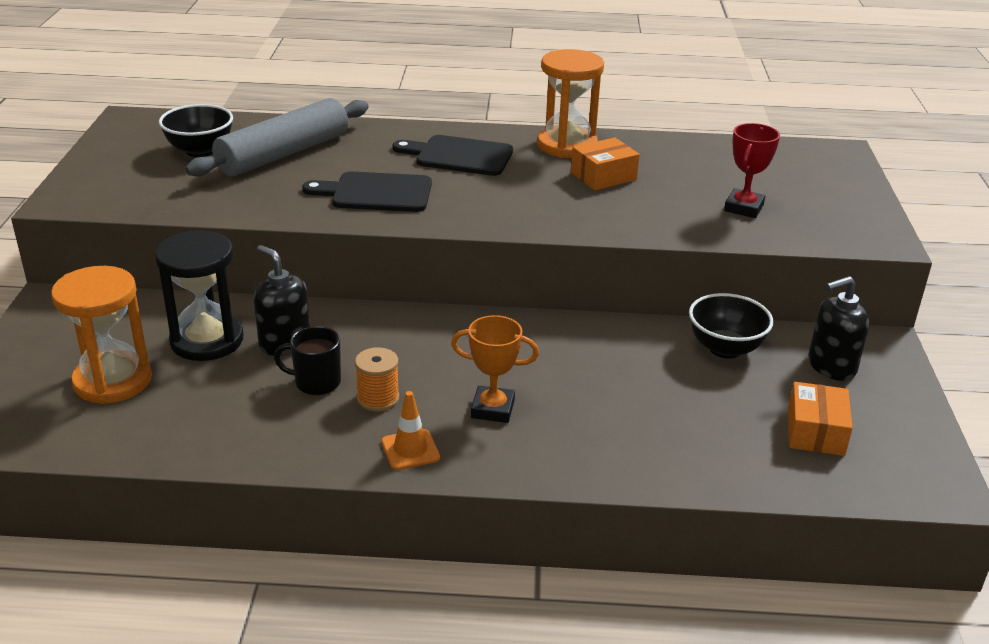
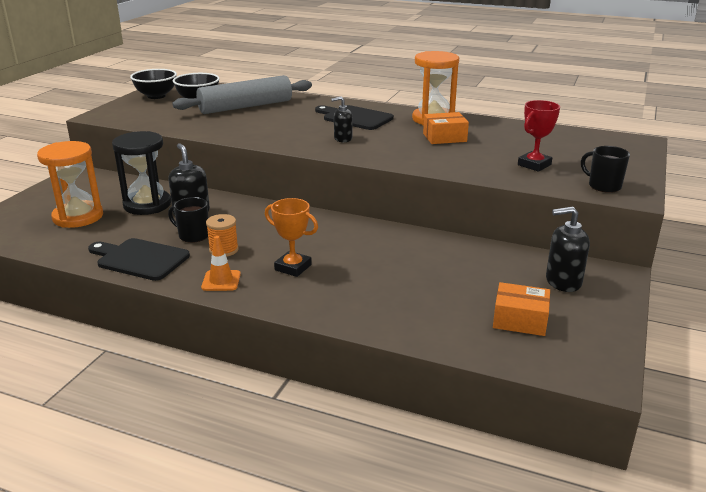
camera: 20 degrees right, 5 degrees down
(376, 193) = (284, 130): black cutting board -> black cutting board (140, 259)
(470, 197) = (342, 139): none -> black soap dispenser
(725, 348) = (486, 258): black bowl -> black bowl (156, 96)
(815, 432) = (520, 320): orange box -> orange box turned 75 degrees clockwise
(843, 230) = (603, 186): none -> black mug

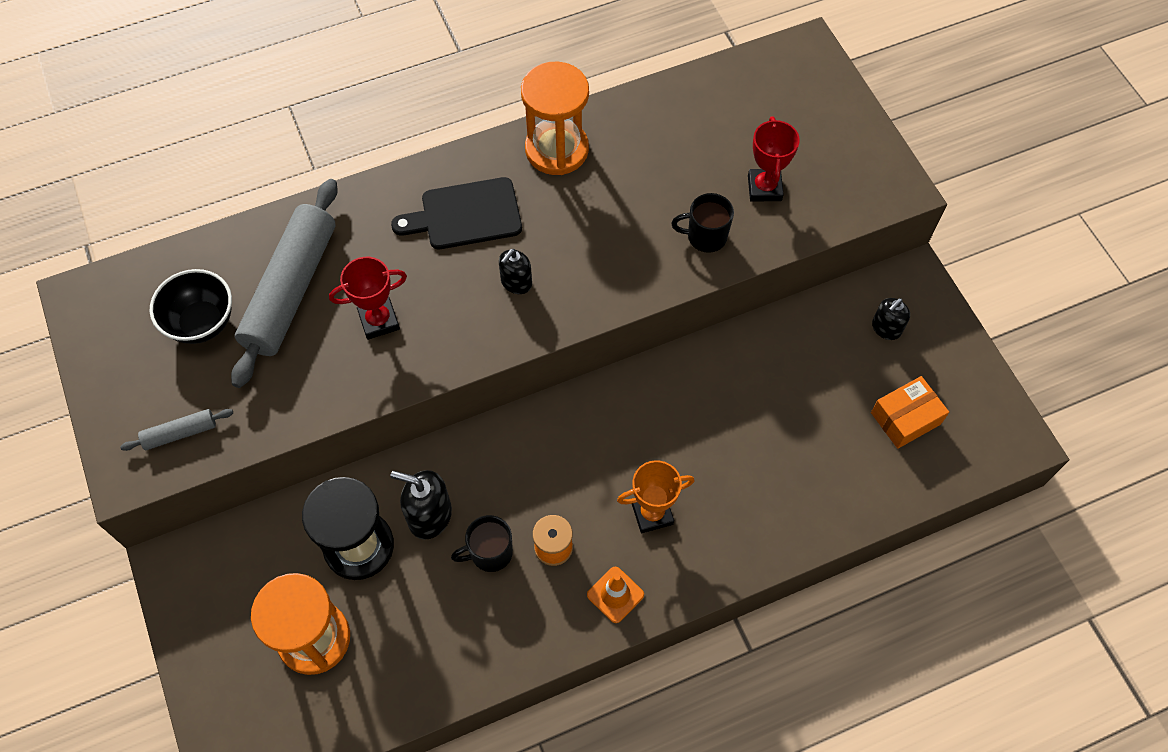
camera: 45 degrees left, 35 degrees up
(135, 116) = (180, 433): none -> grey rolling pin
(140, 259) = (493, 638): black cutting board -> none
(156, 96) = (120, 356): black bowl -> none
(263, 124) = (379, 321): none -> red trophy
(444, 137) = (618, 190): orange box -> none
(563, 281) = (886, 328): black soap dispenser -> black soap dispenser, size x0.65
(603, 186) = (861, 187): black mug -> black mug (705, 237)

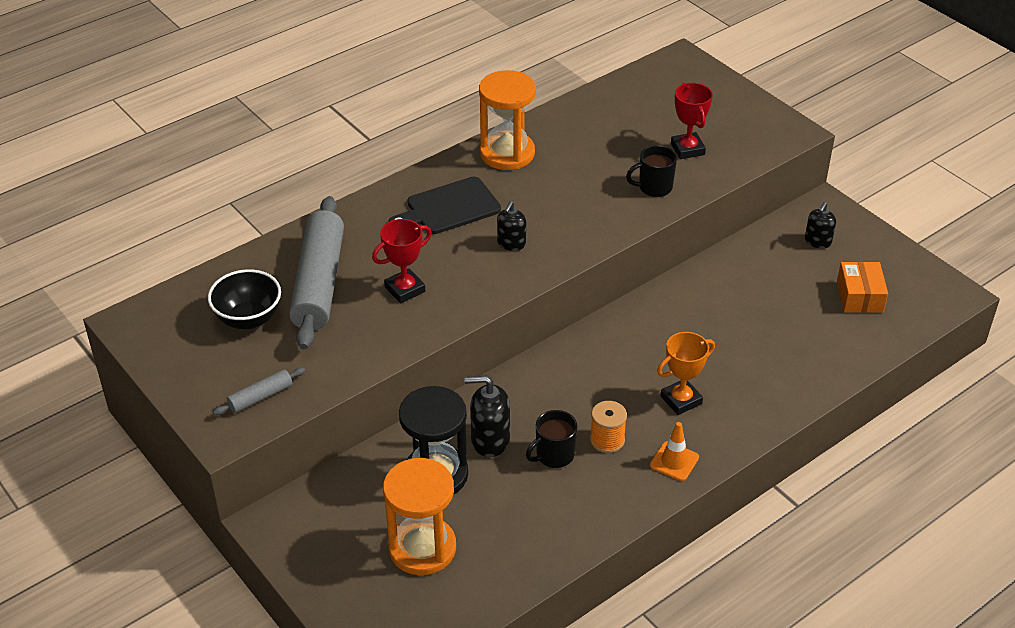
camera: 15 degrees left, 20 degrees down
(905, 418) = (859, 296): orange box -> orange box turned 45 degrees counterclockwise

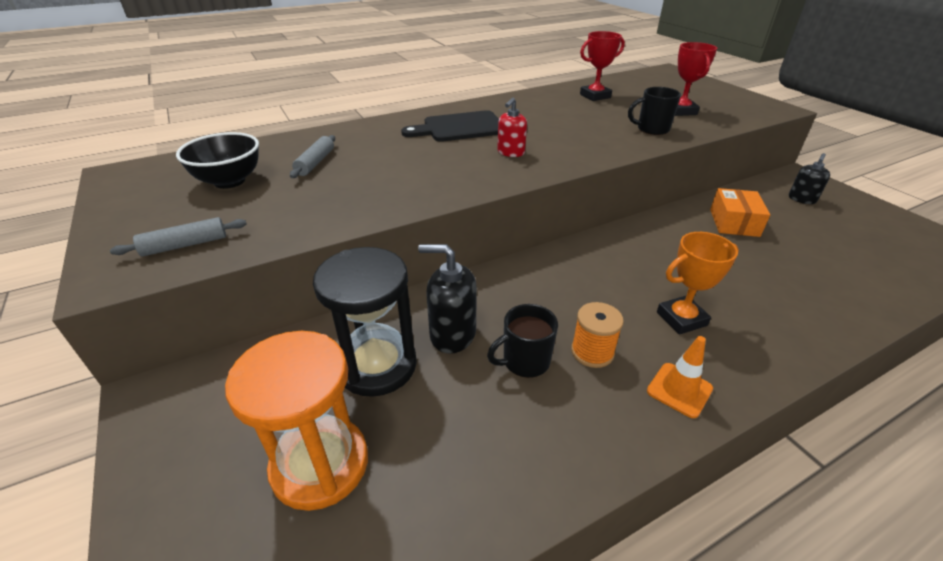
camera: 10 degrees right, 5 degrees down
(319, 283) = (315, 163): grey rolling pin -> grey rolling pin, size x0.44
(405, 289) = (394, 174): red trophy -> red trophy (595, 96)
(507, 153) = (520, 103): orange hourglass -> none
(511, 244) = (510, 152): black soap dispenser -> red soap dispenser
(859, 296) = (863, 244): orange box -> orange box (734, 222)

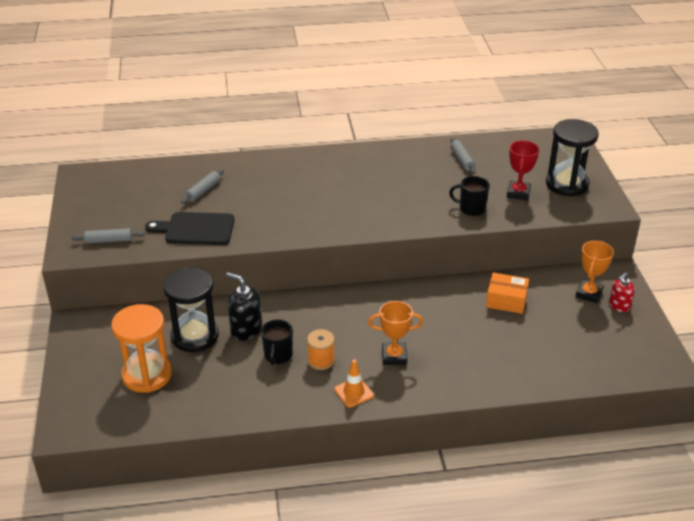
camera: 20 degrees right, 0 degrees up
(229, 181) = (144, 196): black bowl -> none
(460, 127) = (322, 176): black cutting board -> black cutting board (196, 229)
(510, 152) = (342, 209): red soap dispenser -> red soap dispenser (619, 305)
(524, 361) = (278, 355): black mug -> black mug turned 75 degrees counterclockwise
(595, 96) = (462, 160): red trophy -> grey rolling pin
(715, 99) = (567, 184): none -> black hourglass
(734, 222) = (506, 300): orange box -> orange box turned 75 degrees clockwise
(801, 199) = (588, 294): black soap dispenser -> orange trophy

